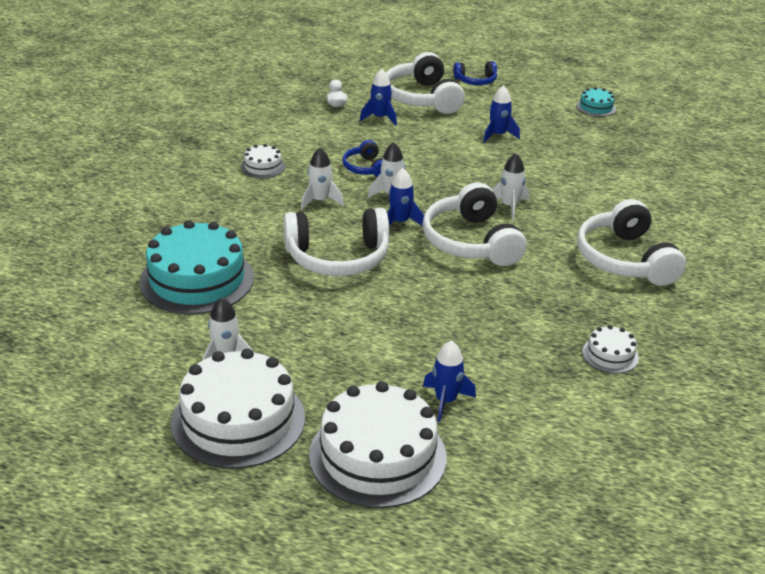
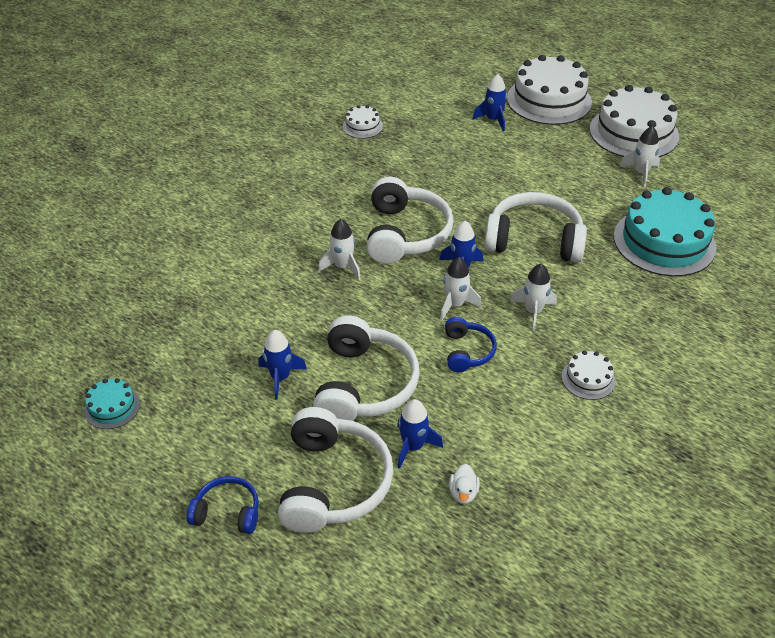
camera: 160 degrees left, 10 degrees up
(624, 259) = (284, 192): white headphones -> white headphones (364, 384)

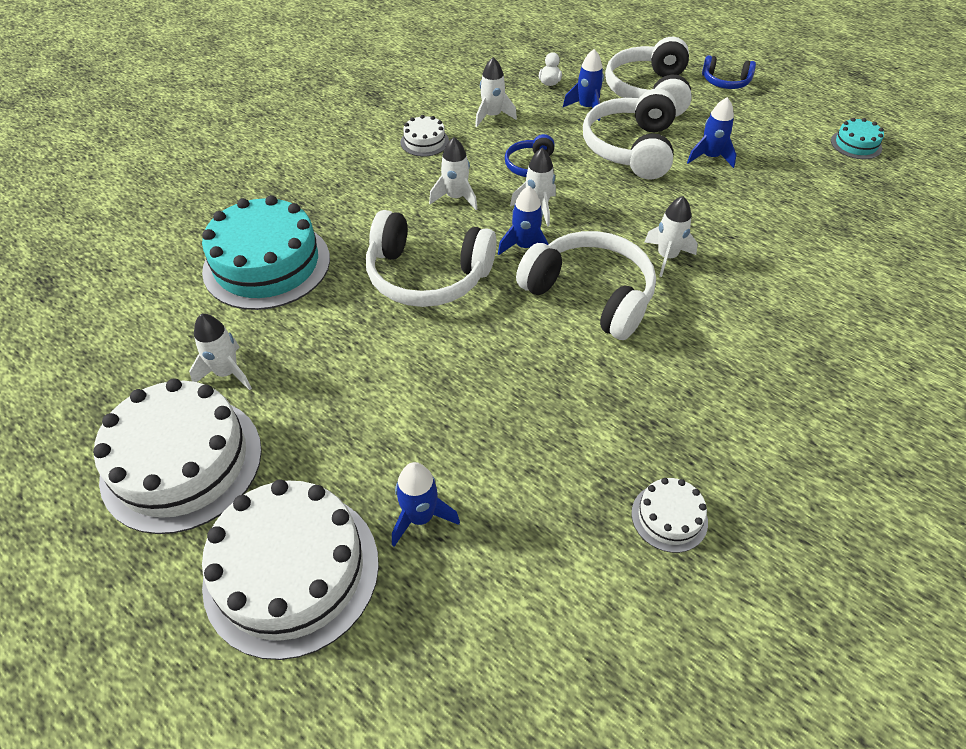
camera: 175 degrees left, 5 degrees up
(405, 234) = (590, 295): white headphones -> white headphones turned 120 degrees clockwise
(524, 424) = (492, 116): none -> white rocket

